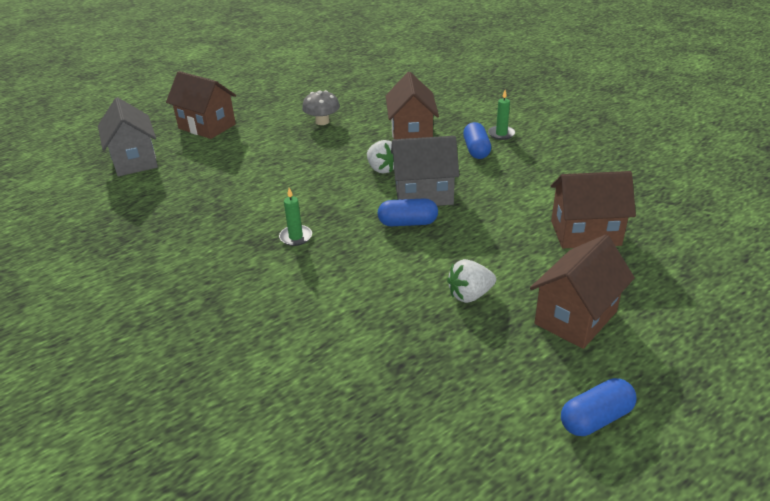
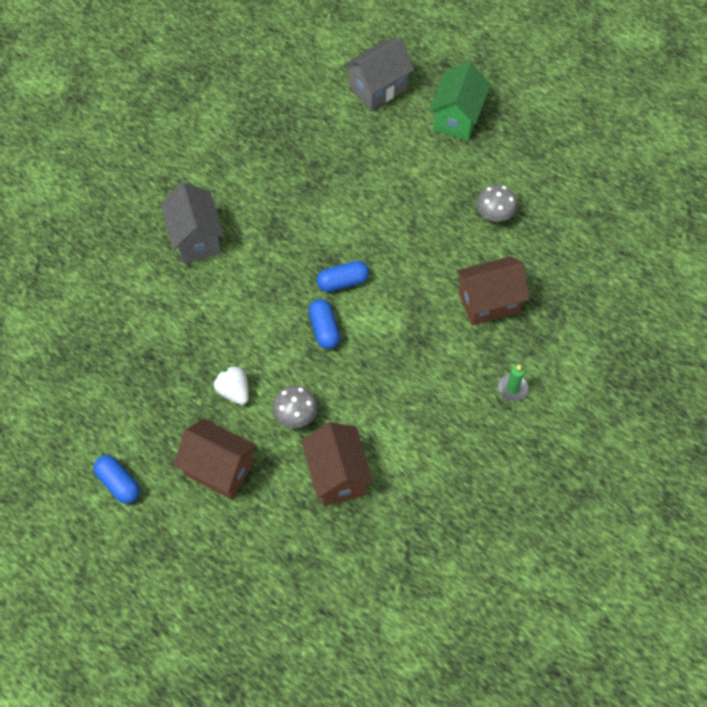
camera: 75 degrees right, 25 degrees up
(207, 126) = (457, 118): brown house -> green house
(296, 237) = (286, 250): green candle -> none
(382, 169) = (411, 290): white strawberry -> none
(424, 194) = (373, 334): grey house -> grey house (196, 239)
(476, 150) = (470, 368): blue capsule -> blue capsule (343, 282)
(509, 252) = (296, 415): none -> grey mushroom

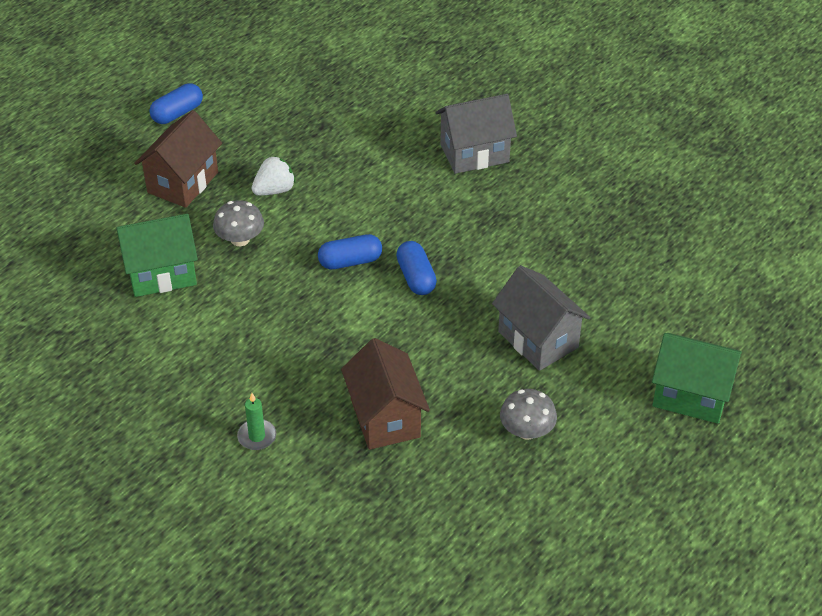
camera: 90 degrees right, 15 degrees down
(337, 475) = (161, 274): brown house -> green house
(378, 88) = (730, 312): grey house -> grey house (538, 339)

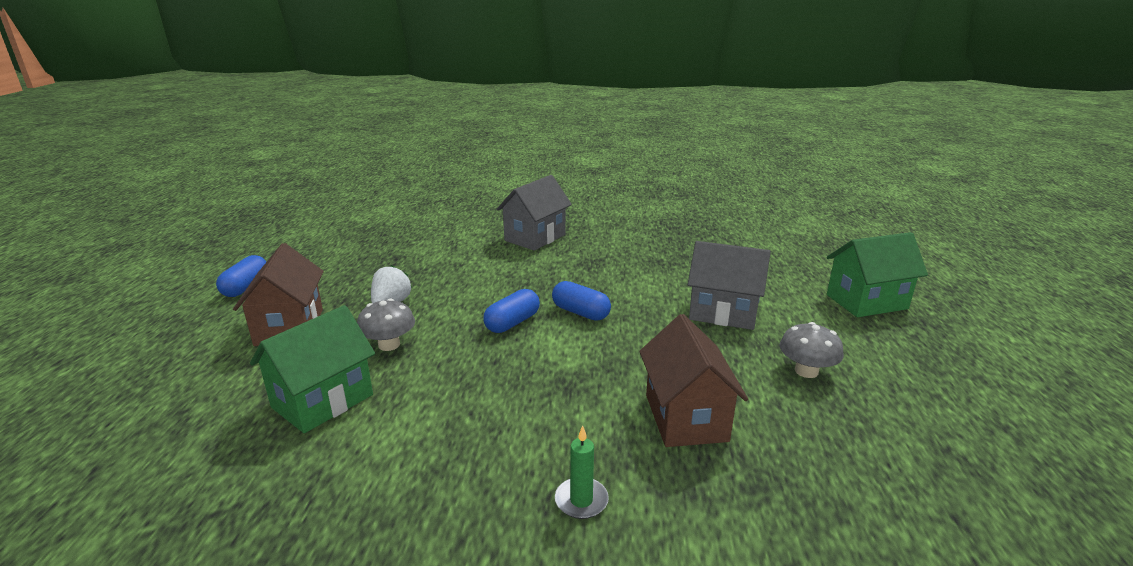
camera: 35 degrees left, 20 degrees down
(385, 418) = (686, 417): brown house -> brown house turned 45 degrees clockwise

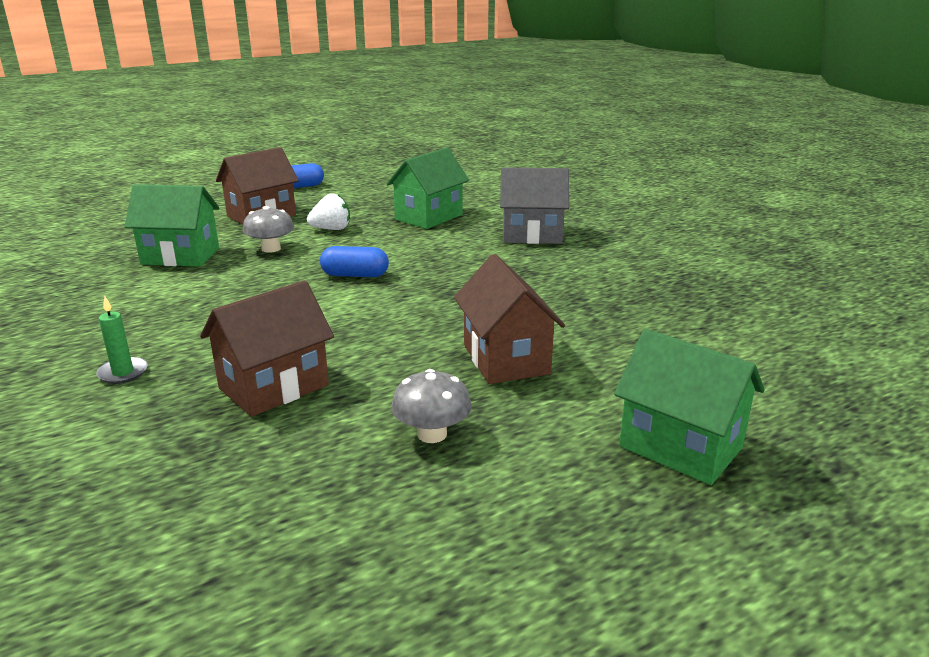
camera: 55 degrees right, 0 degrees up
(437, 258) = (428, 217): none -> green house
(580, 312) = (409, 294): blue capsule -> none
(723, 313) = (506, 359): grey house -> brown house

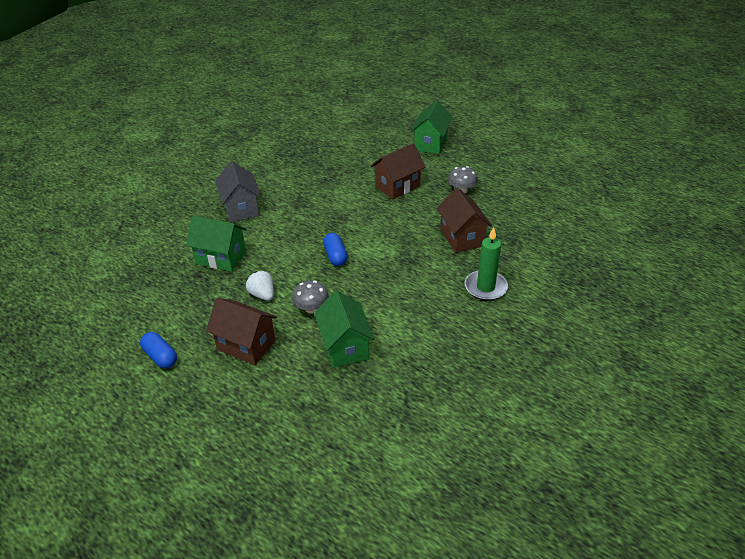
camera: 110 degrees left, 15 degrees up
(123, 373) = (485, 287): green candle -> green candle, size x1.77
(274, 387) = (462, 237): brown house -> brown house turned 45 degrees clockwise

